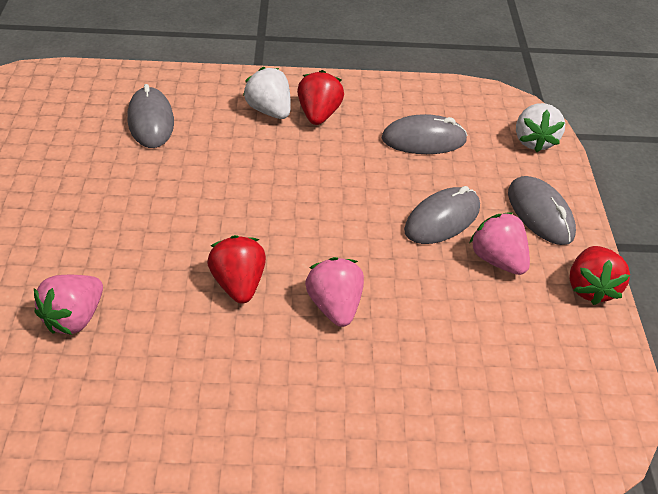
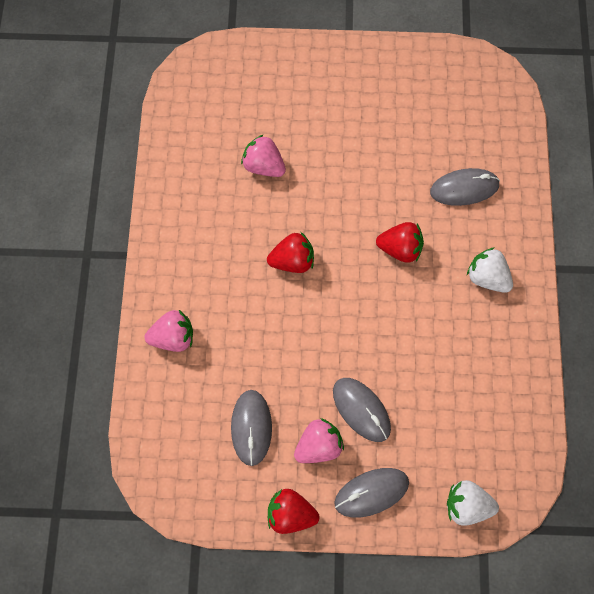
camera: 95 degrees right, 20 degrees up
(269, 110) = (487, 278): white strawberry -> white strawberry turned 105 degrees counterclockwise
(319, 114) = (486, 318): red strawberry -> red strawberry (400, 249)
(334, 305) = (273, 324): pink strawberry -> pink strawberry (173, 338)
(423, 140) = (460, 406): grey mouse -> grey mouse (251, 428)

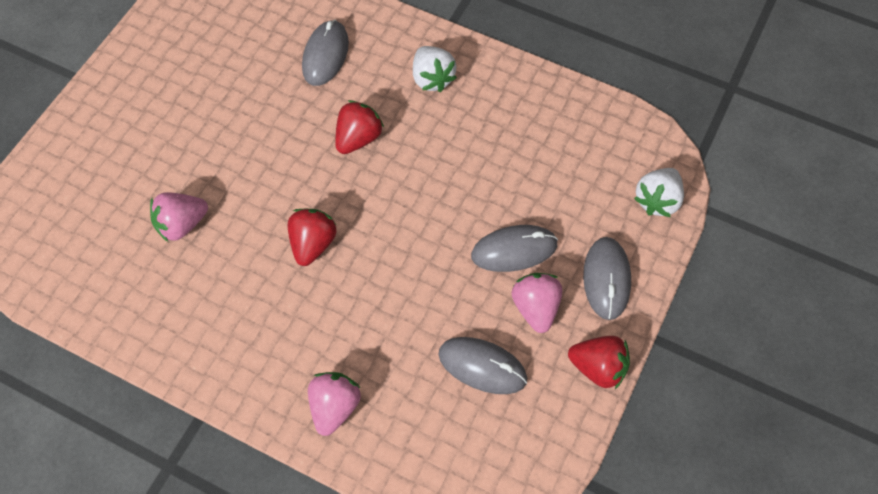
camera: 65 degrees left, 5 degrees down
(290, 516) = (598, 368): red strawberry -> red strawberry turned 105 degrees counterclockwise
(487, 278) = (432, 79): white strawberry -> white strawberry turned 90 degrees counterclockwise

